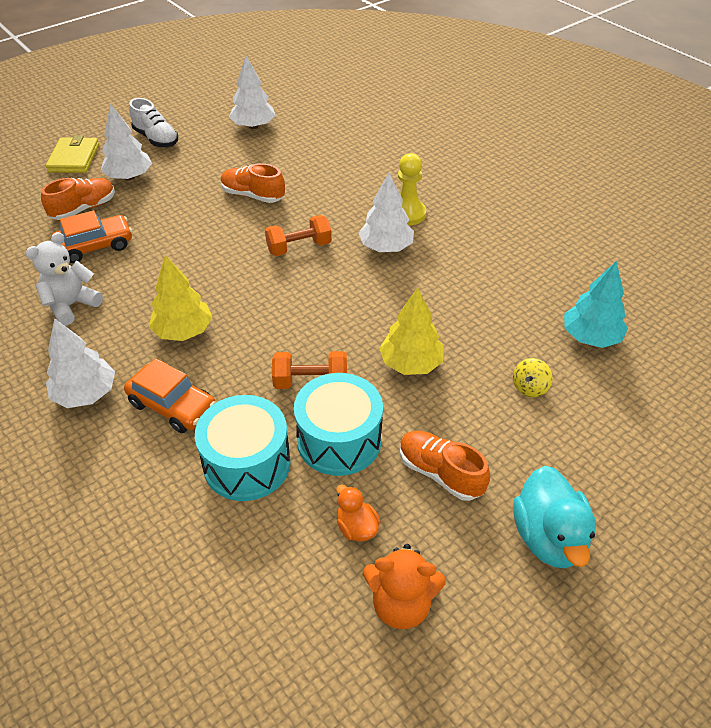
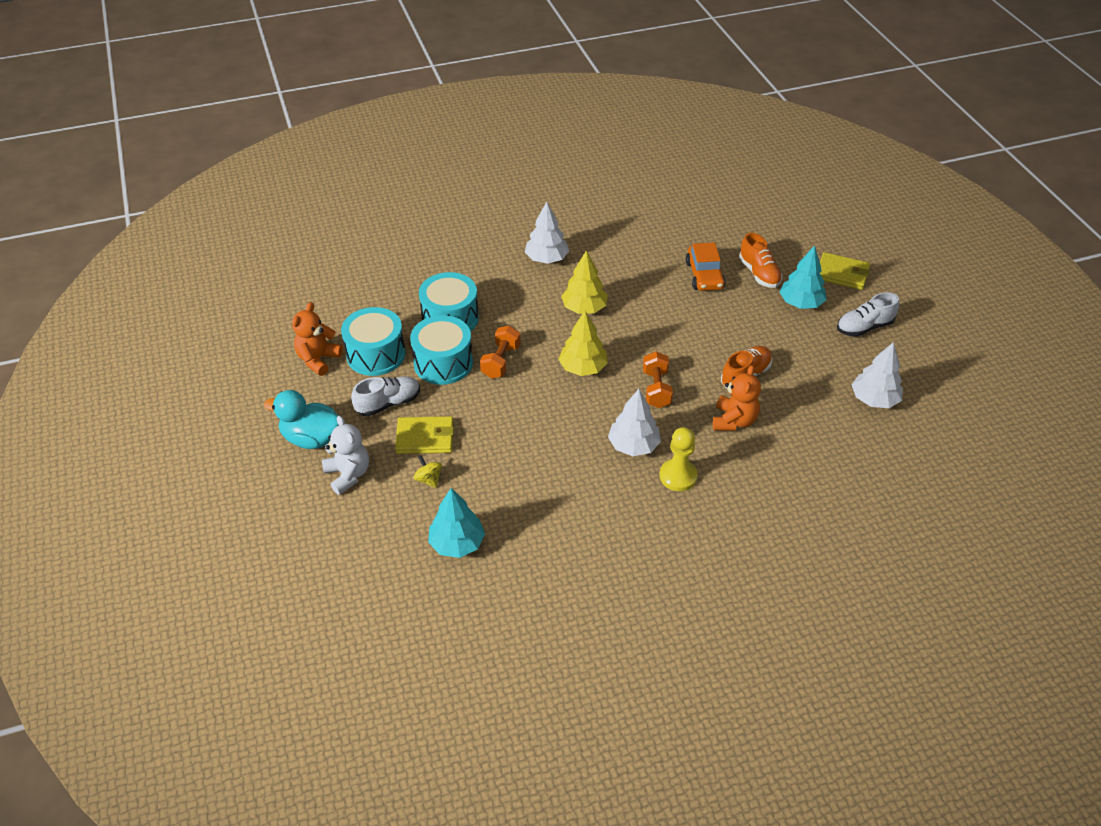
camera: 110 degrees right, 0 degrees up
(71, 305) = (638, 259): white teddy bear -> white teddy bear (348, 474)
(129, 177) = (800, 303): white tree -> turquoise tree
(172, 406) = (515, 294): orange car -> none
(318, 193) = (734, 420): none -> orange teddy bear
(356, 527) = (376, 354): orange duck -> turquoise drum
(411, 363) = (489, 419): yellow tree -> yellow tree (583, 368)
(440, 473) = (388, 403): orange shoe -> white shoe
(473, 413) = (425, 438): none -> yellow wallet

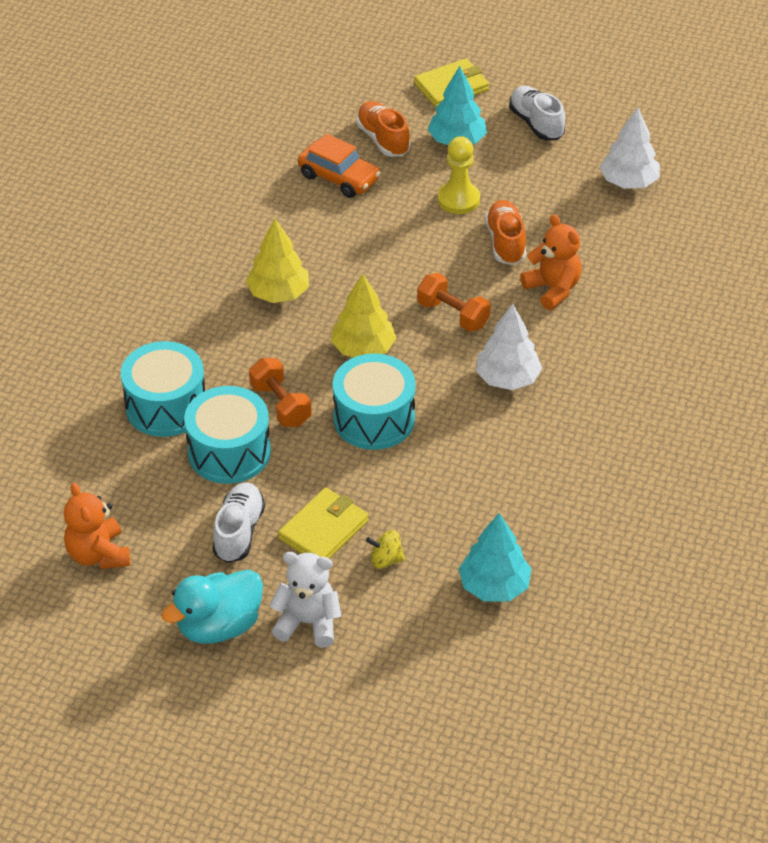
camera: 50 degrees left, 0 degrees up
(376, 354) = (149, 500): turquoise drum -> turquoise drum (374, 419)
(546, 259) = (167, 274): white tree -> none
(678, 476) = (578, 372): yellow pawn -> yellow pawn (458, 199)
(759, 273) = (383, 139): orange shoe -> orange shoe turned 135 degrees counterclockwise
(864, 327) = (536, 123): white shoe -> white shoe turned 135 degrees clockwise

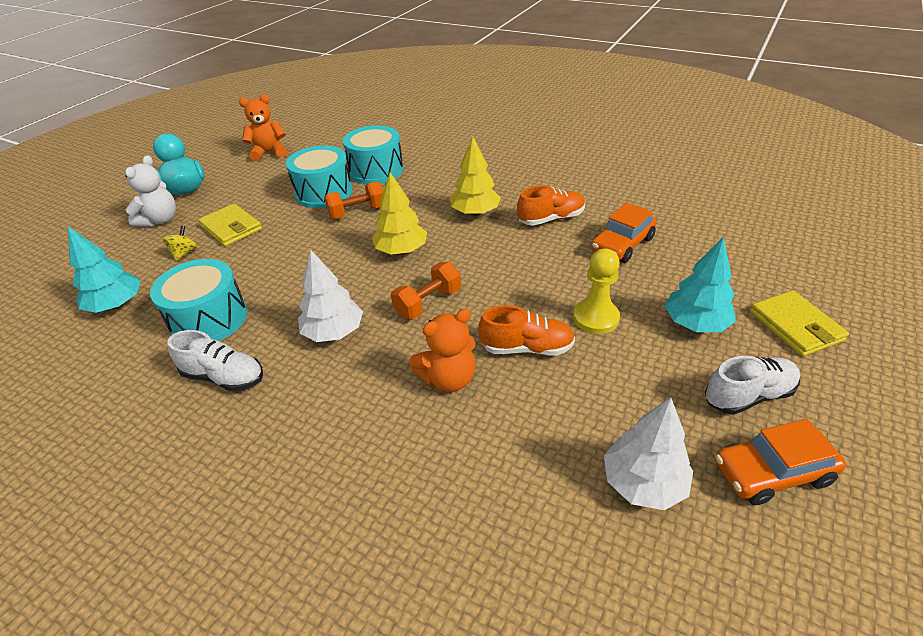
camera: 100 degrees right, 5 degrees down
(239, 532) = (253, 196): white shoe -> white shoe (224, 377)
(374, 419) = (323, 253): turquoise drum -> turquoise drum (209, 319)
(383, 139) = (685, 272): orange shoe -> orange shoe (551, 219)
(604, 123) = (772, 472): none -> orange car

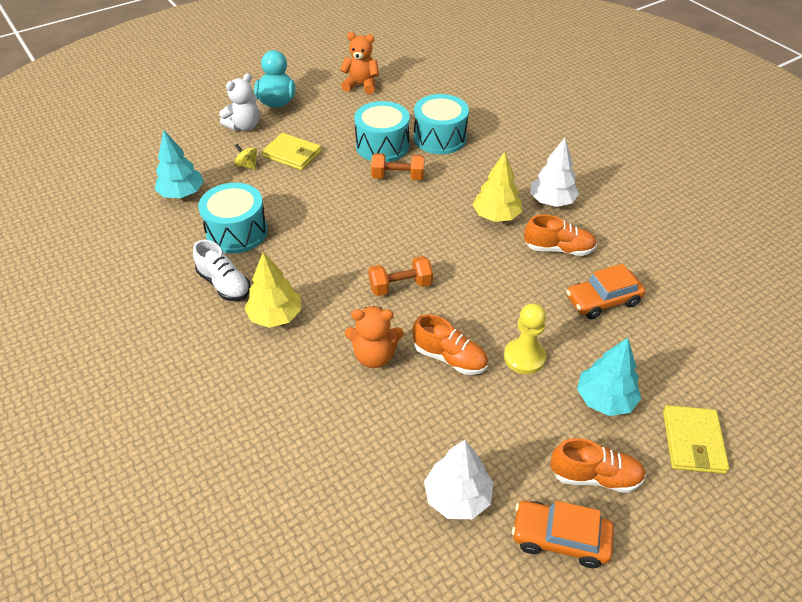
camera: 25 degrees right, 5 degrees up
(184, 253) = (247, 165): yellow spinning top -> yellow spinning top turned 90 degrees counterclockwise
(231, 228) = (292, 154): yellow wallet -> yellow wallet turned 45 degrees counterclockwise
(334, 332) = (316, 281): white tree -> white tree (551, 201)
(401, 251) = (410, 229): yellow tree -> yellow tree (275, 316)
(748, 395) = (595, 476): white shoe -> orange shoe

